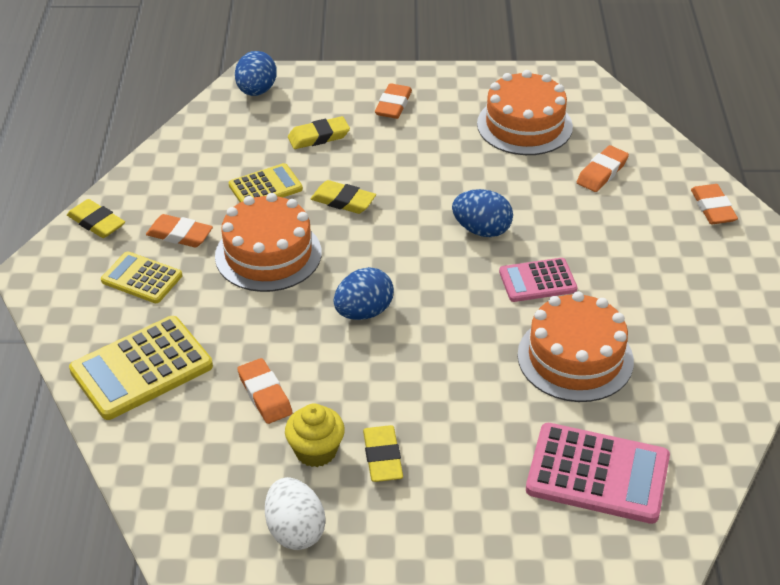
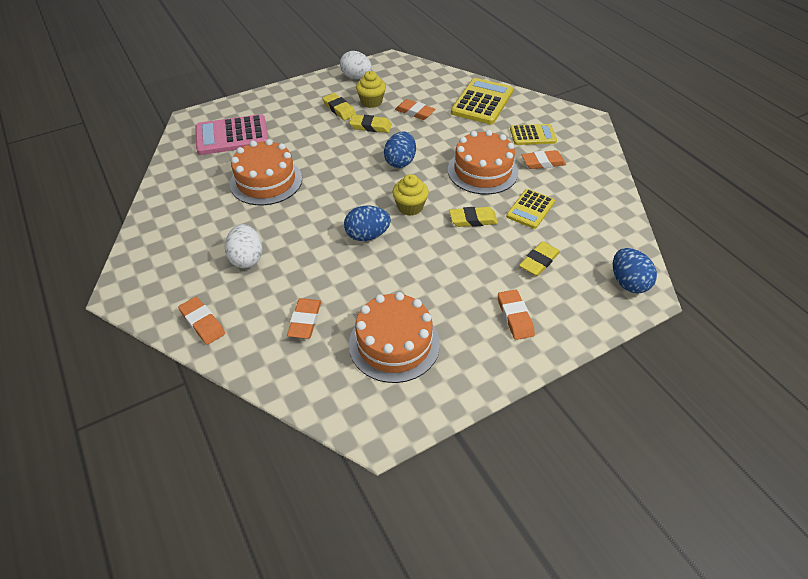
camera: 150 degrees right, 5 degrees up
(96, 222) = (595, 152): yellow eraser -> yellow eraser (370, 126)
(404, 244) = (410, 207): none -> yellow cupcake
(537, 281) = (310, 216): pink calculator -> none
(642, 257) = (247, 258): none -> white egg

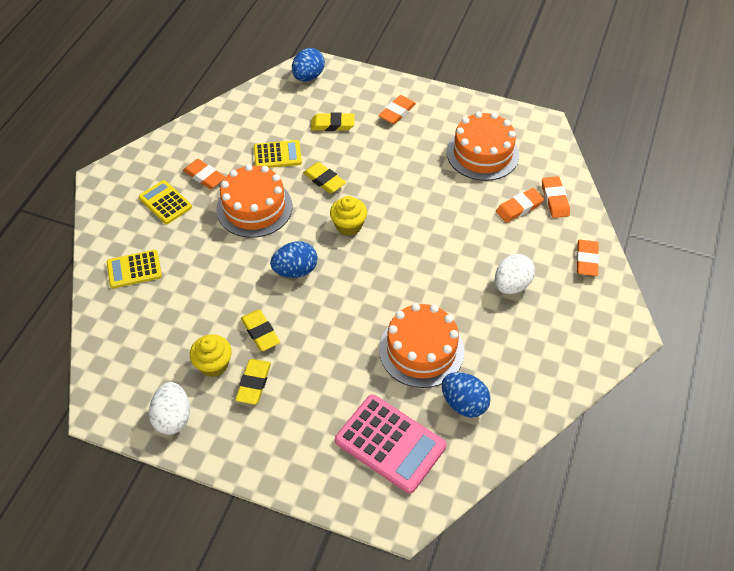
camera: 130 degrees left, 5 degrees up
(367, 235) = (408, 230): blue egg -> blue egg (464, 403)
(415, 112) = (201, 313): orange eraser -> orange eraser (554, 199)
(482, 102) = (134, 269): yellow calculator -> yellow calculator, size x0.61

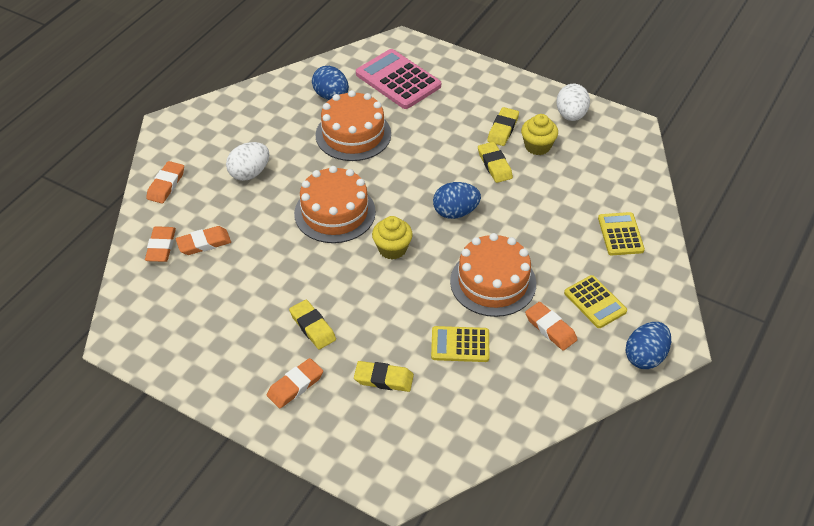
camera: 170 degrees left, 5 degrees down
(134, 269) = (620, 234): yellow calculator -> yellow calculator turned 90 degrees counterclockwise
(308, 77) = (402, 465): blue egg -> blue egg (645, 357)
(324, 180) = (409, 304): yellow eraser -> yellow eraser (312, 327)
(482, 153) = (212, 312): orange cake -> orange cake (335, 212)

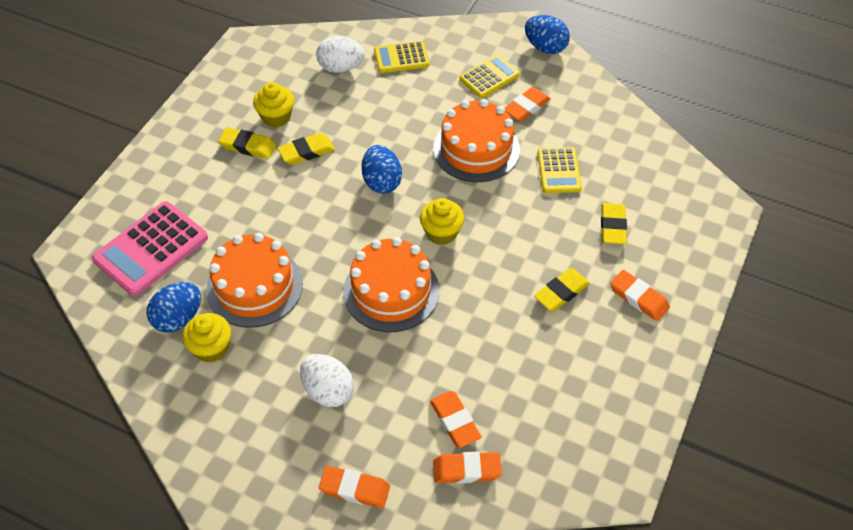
camera: 95 degrees left, 5 degrees up
(301, 113) = (211, 348): none -> yellow cupcake
(571, 115) = (226, 90): white egg -> white egg (341, 68)

